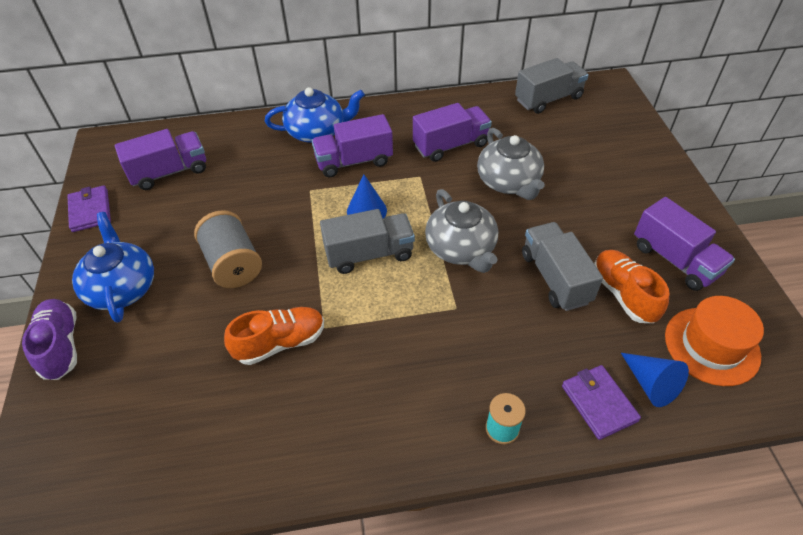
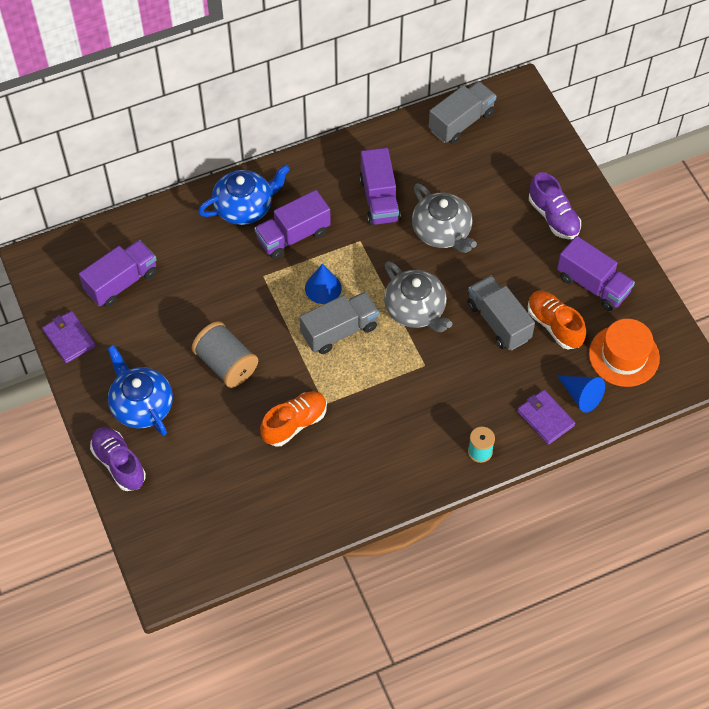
camera: 15 degrees left, 10 degrees up
(450, 145) = (379, 199): purple truck -> purple truck turned 120 degrees clockwise
(634, 188) = (553, 217): none -> purple shoe

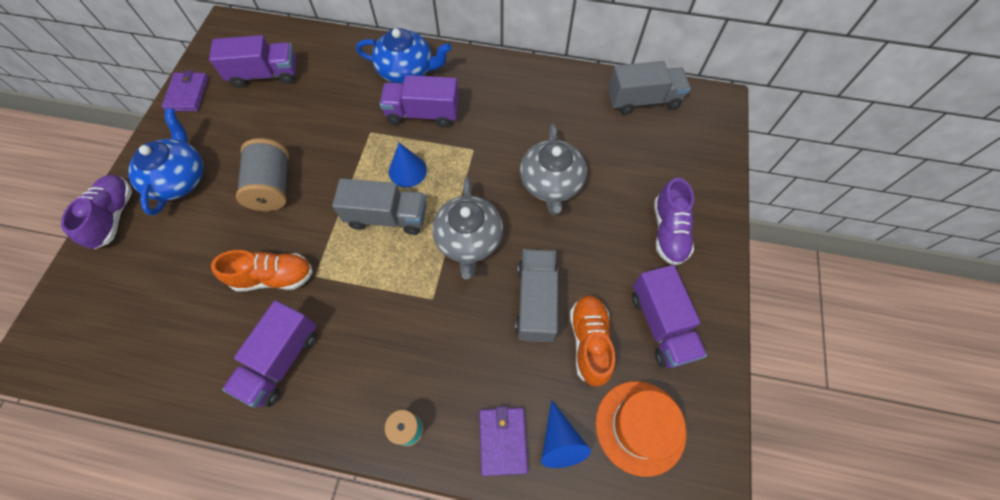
camera: 35 degrees right, 5 degrees up
(379, 199) = (519, 124): purple truck -> purple truck (281, 360)

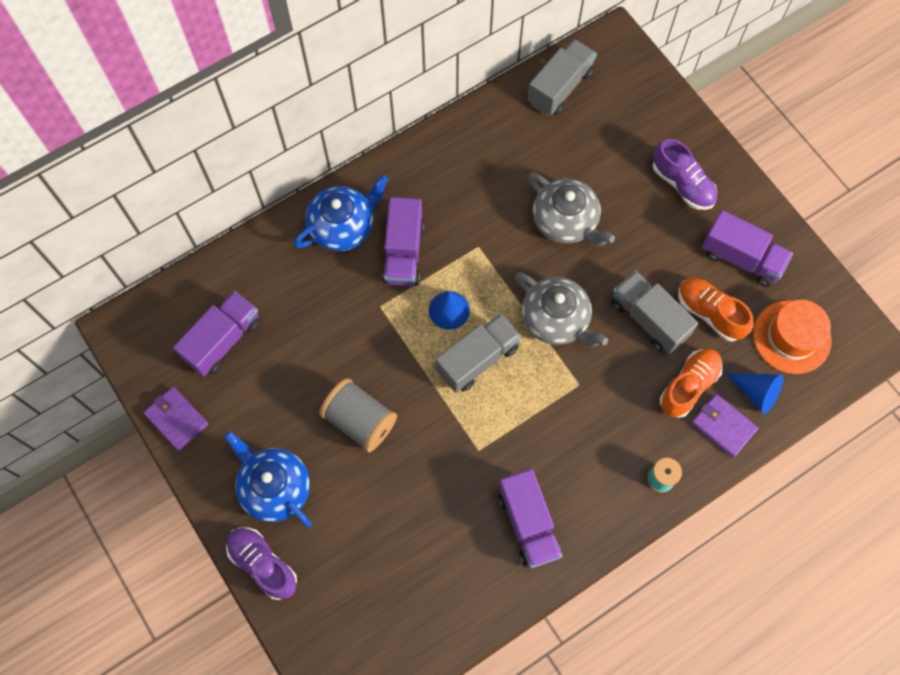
camera: 45 degrees left, 5 degrees up
(274, 277) = (450, 480): orange shoe -> orange shoe (688, 386)
(423, 114) = (403, 252): purple truck -> purple truck turned 45 degrees counterclockwise

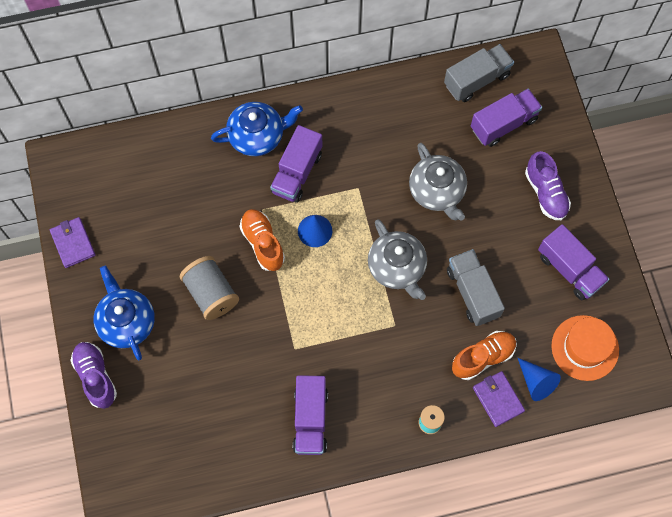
camera: 20 degrees right, 0 degrees up
(223, 340) = (130, 194): purple truck -> purple truck (503, 124)
(477, 359) = (322, 277): grey truck -> none
(710, 313) = (525, 305): orange shoe -> orange shoe (263, 243)

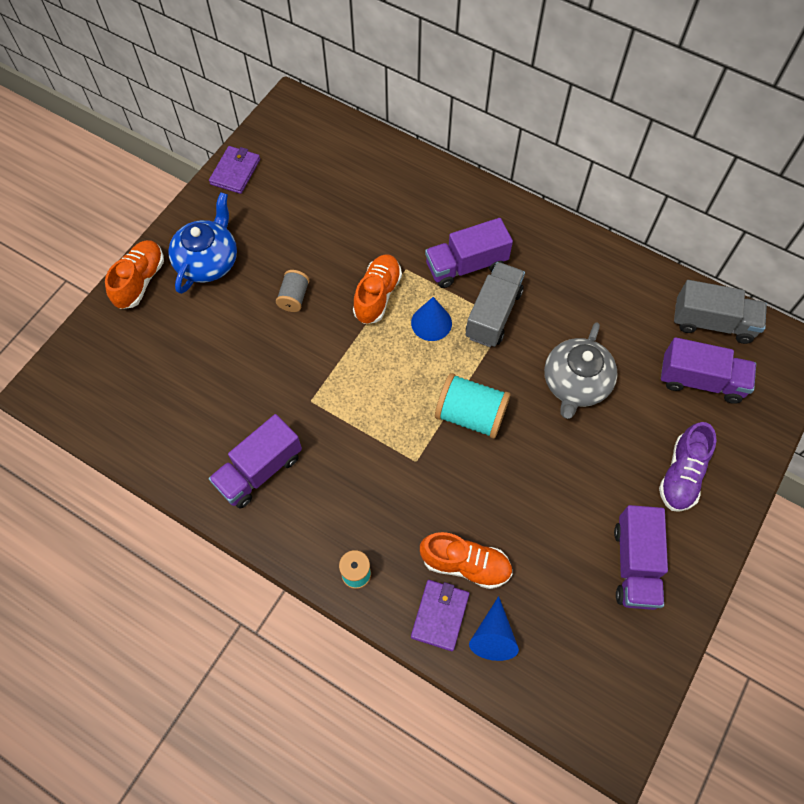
camera: 45 degrees right, 5 degrees down
(96, 377) = (140, 281): purple shoe -> orange shoe
(211, 293) = (294, 297): grey spool -> grey spool, size x0.58
(257, 136) = (464, 211): blue teapot -> none
(397, 267) = (470, 415): grey teapot -> turquoise spool
(472, 293) = (517, 498): grey truck -> grey truck (493, 314)
(585, 348) = (575, 651): orange hat -> none

